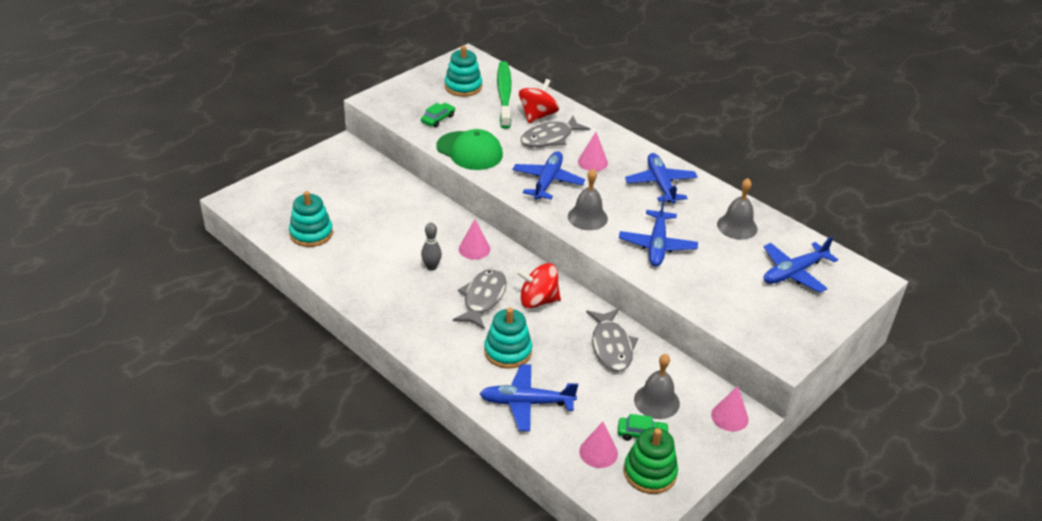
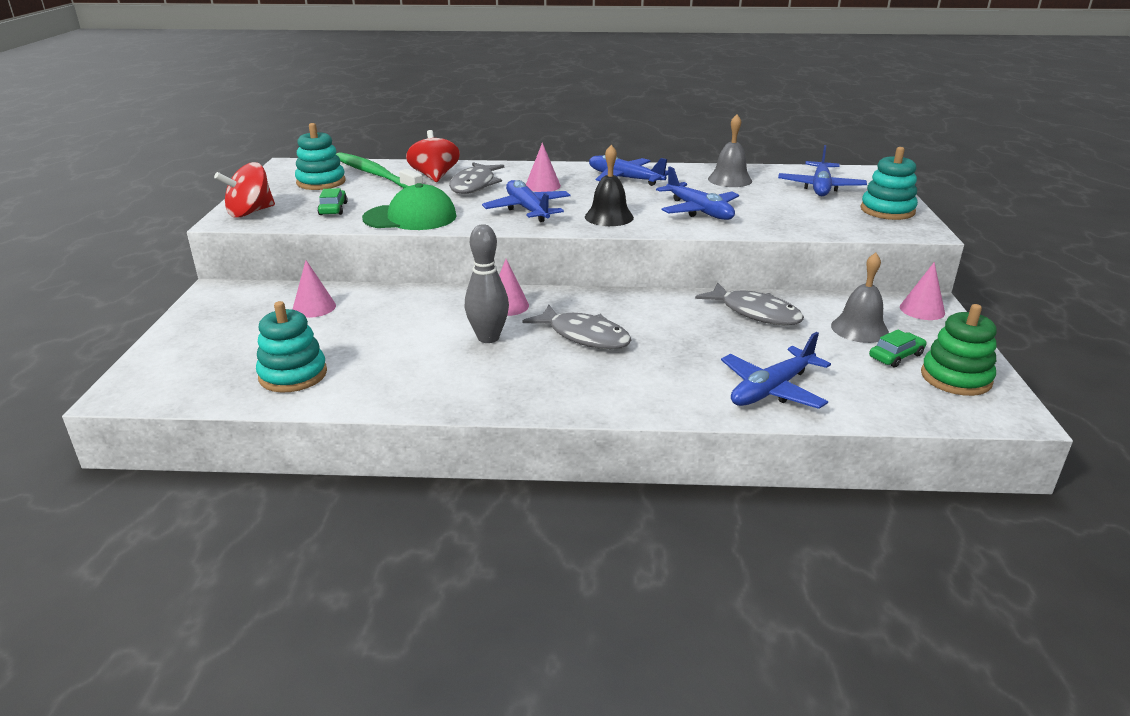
camera: 40 degrees left, 10 degrees down
(431, 267) = (488, 338): grey bowling pin -> grey bowling pin, size x1.53
(483, 298) = (584, 336): grey fish -> grey fish turned 150 degrees clockwise
(507, 351) = (681, 362): turquoise stacking toy -> turquoise stacking toy (887, 210)
(538, 300) = (636, 313): red spinning top -> red spinning top (250, 212)
(587, 217) = (609, 217): grey bell -> black bell
(598, 452) = (895, 388): pink cone -> pink cone (314, 307)

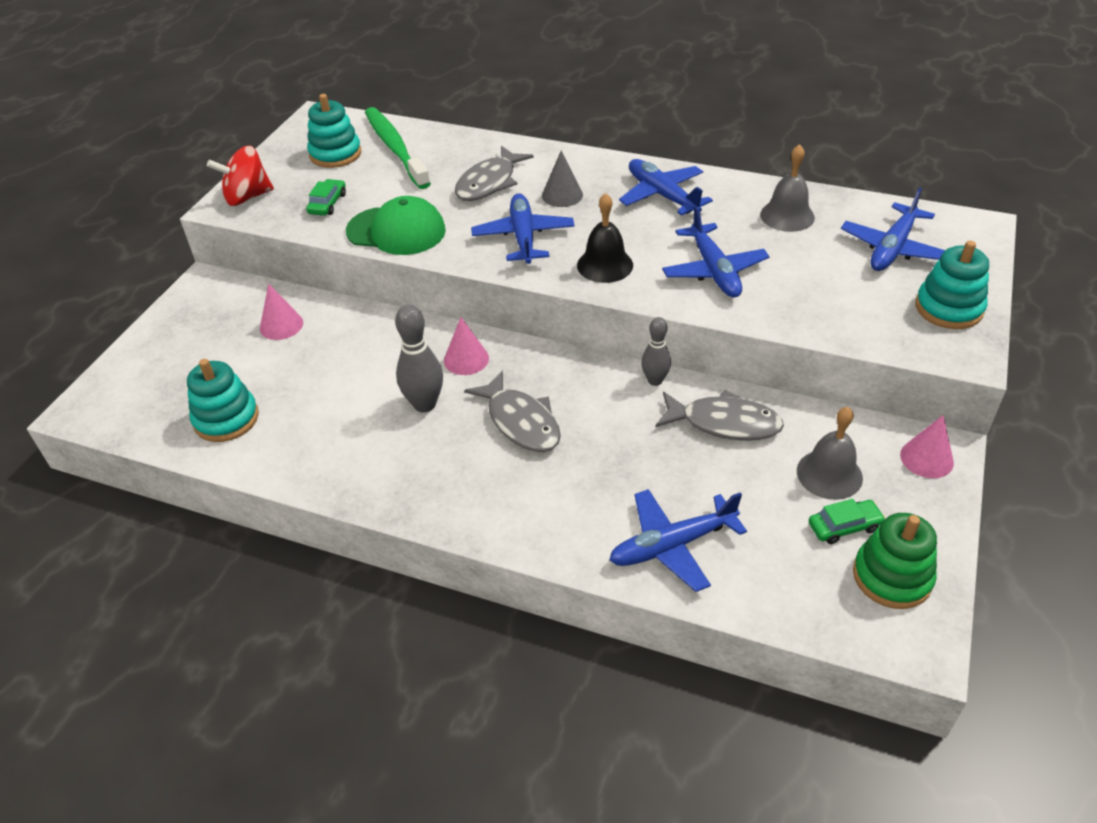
camera: 20 degrees right, 15 degrees up
(434, 176) = (454, 160): red spinning top -> none
(542, 186) = (562, 195): pink cone -> grey cone
(680, 297) = (655, 380): none -> grey bowling pin
(755, 313) = (724, 423): grey fish -> grey fish turned 45 degrees counterclockwise

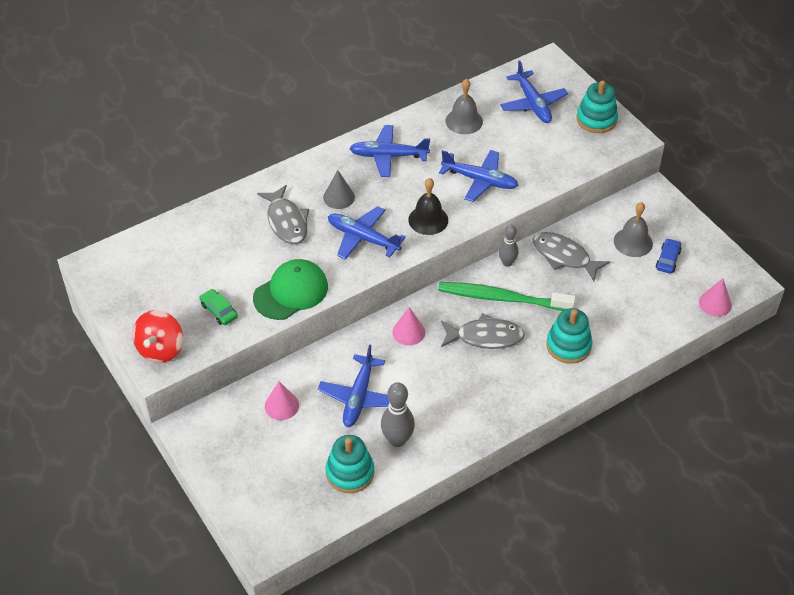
camera: 55 degrees left, 5 degrees up
(335, 154) = (158, 278): turquoise stacking toy -> turquoise stacking toy (568, 345)
(395, 148) = (189, 244): green toothbrush -> green toothbrush (502, 298)
(424, 404) = (430, 371): grey bowling pin -> grey bowling pin (397, 440)
(672, 545) = (625, 328): blue plane -> blue plane (359, 397)
(724, 423) = (564, 256): grey fish -> grey fish turned 105 degrees counterclockwise
(844, 526) = (668, 260): green car -> blue car
(892, 576) = (708, 264): green stacking toy -> none
(926, 458) = (654, 202): pink cone -> pink cone (715, 303)

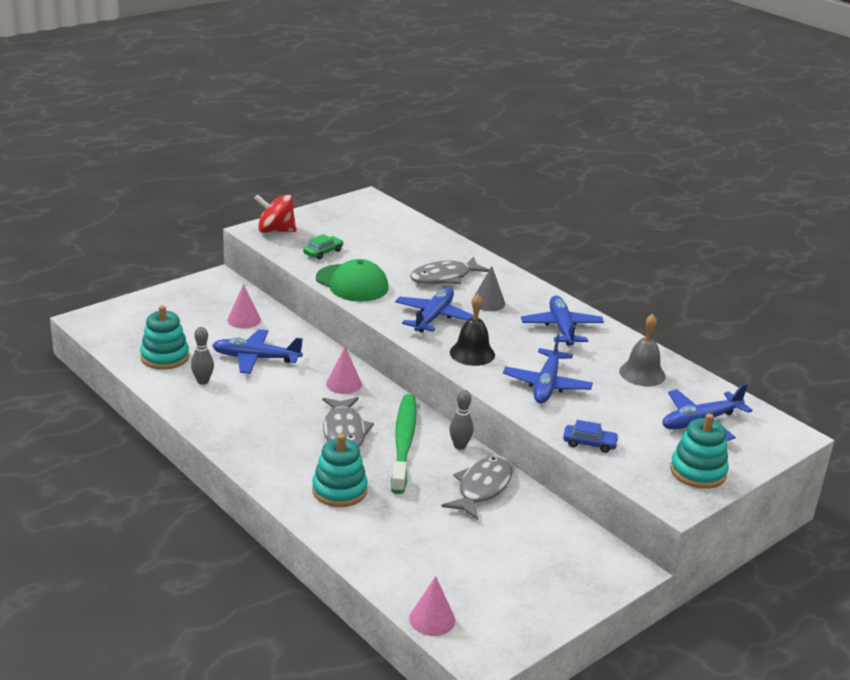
camera: 80 degrees right, 20 degrees down
(397, 440) = (203, 381): grey bowling pin -> grey bowling pin, size x0.65
(633, 242) = (525, 546): grey bell -> none
(668, 260) = (502, 577): blue car -> blue car (589, 443)

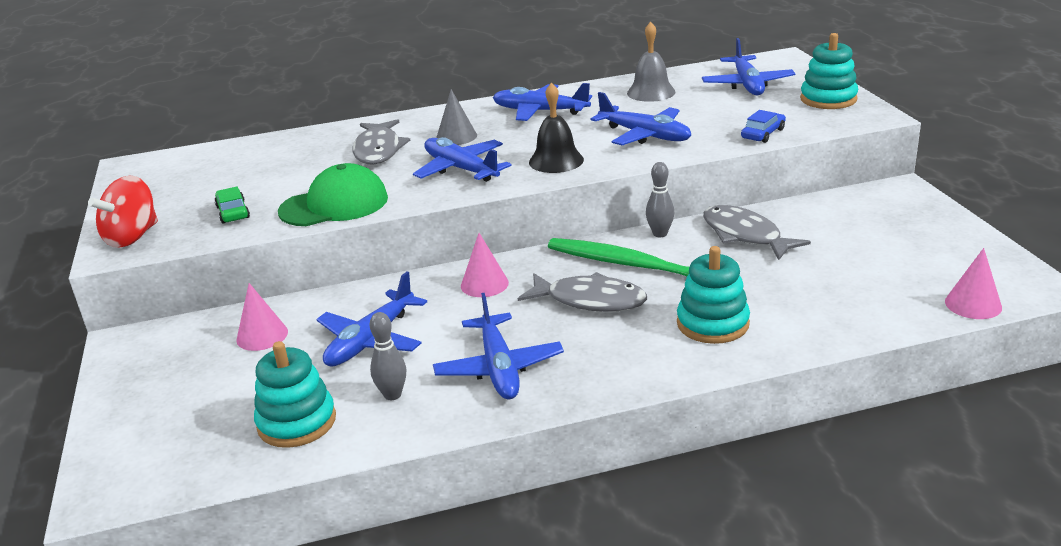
camera: 60 degrees left, 0 degrees up
(247, 412) = (499, 367): none -> blue plane

